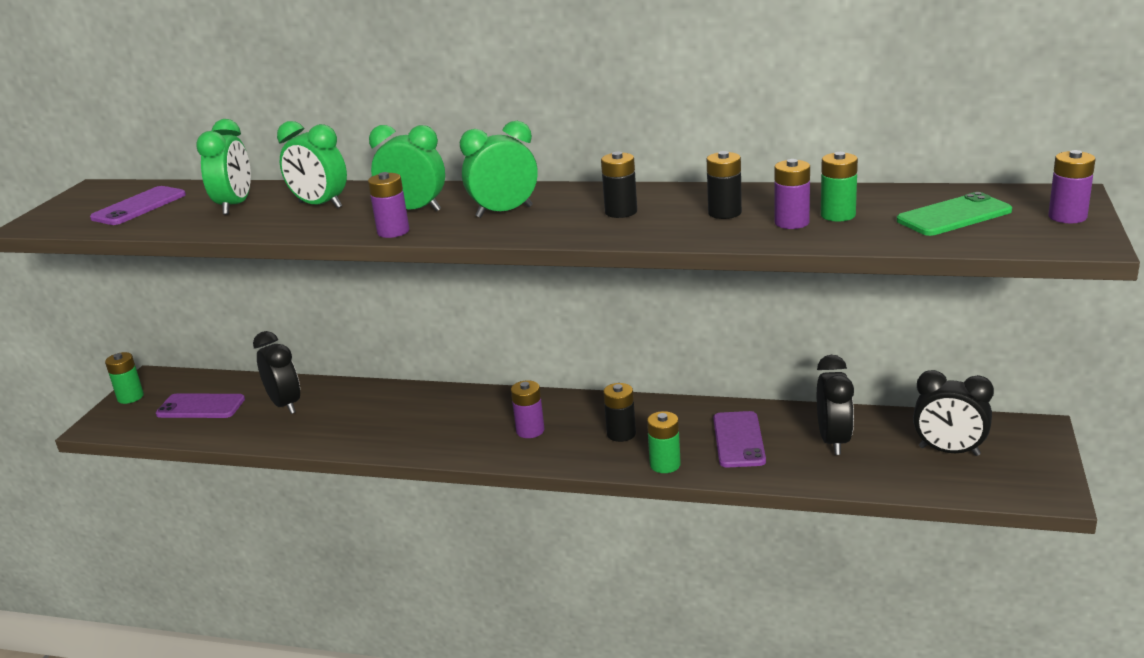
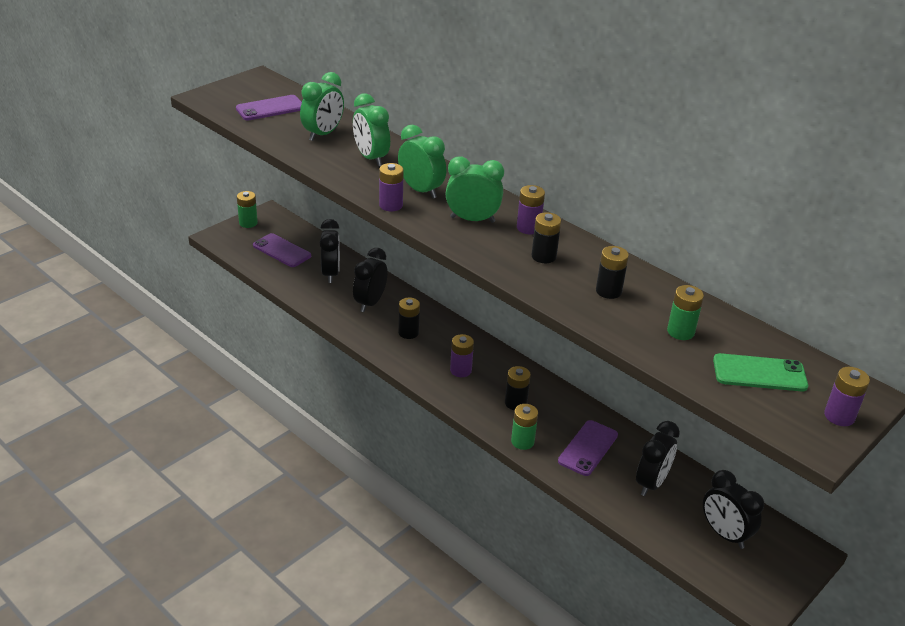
camera: 25 degrees right, 10 degrees up
(361, 412) = (370, 303): none -> black clock
(434, 421) = (408, 332): none -> black battery
(791, 223) = (641, 323): purple battery -> purple battery (528, 228)

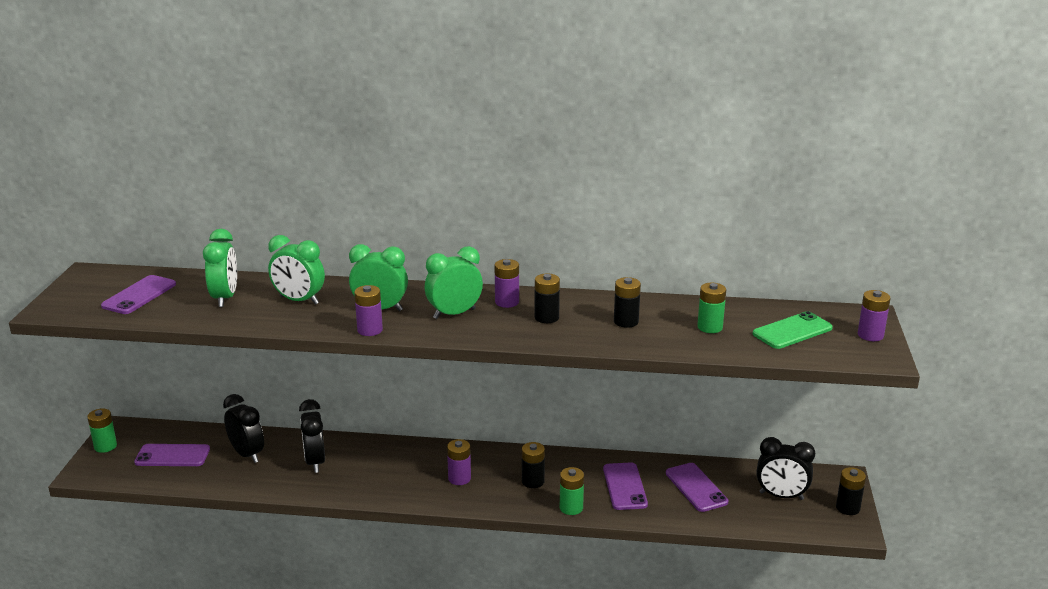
camera: 35 degrees left, 10 degrees down
(408, 332) = (379, 470): black battery -> black battery (848, 508)
(651, 483) = (696, 487): black clock -> purple phone

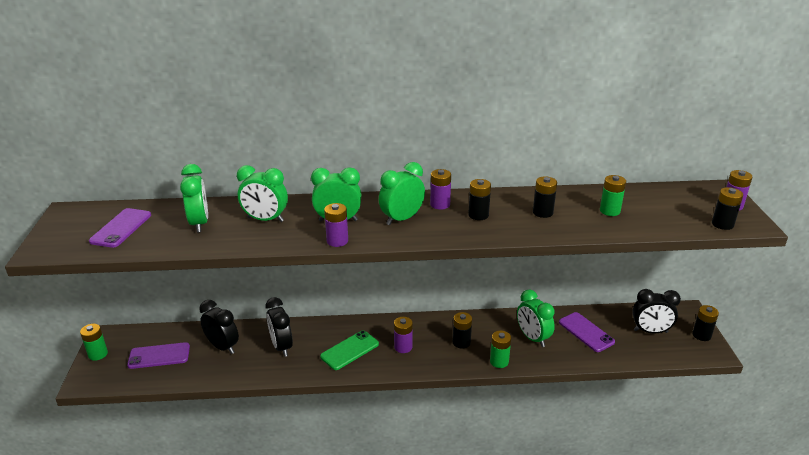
camera: 10 degrees left, 5 degrees up
(624, 486) = (533, 338): purple phone -> green clock
(792, 331) = (673, 208): green phone -> green phone (349, 350)
(843, 355) = (722, 224): none -> black battery

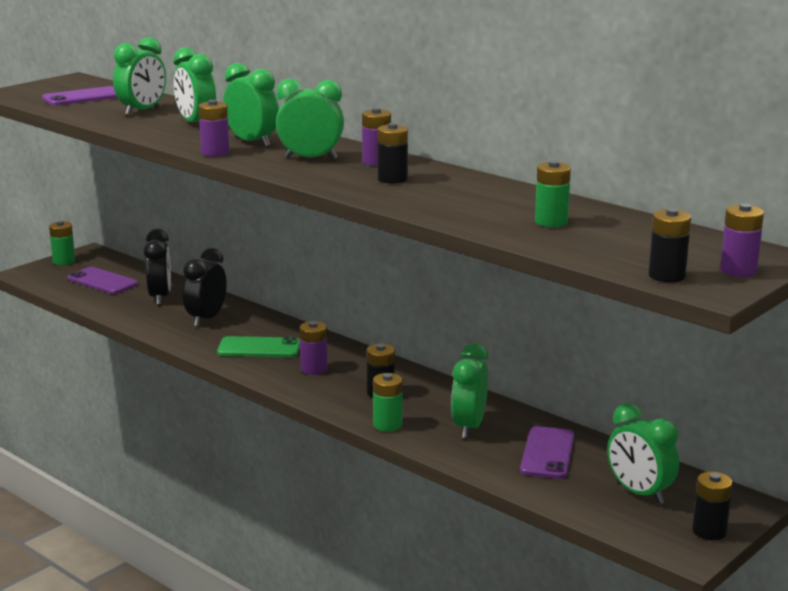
camera: 45 degrees right, 10 degrees down
(543, 212) = (467, 199): black battery -> none
(650, 331) = (639, 493): black clock -> green clock

